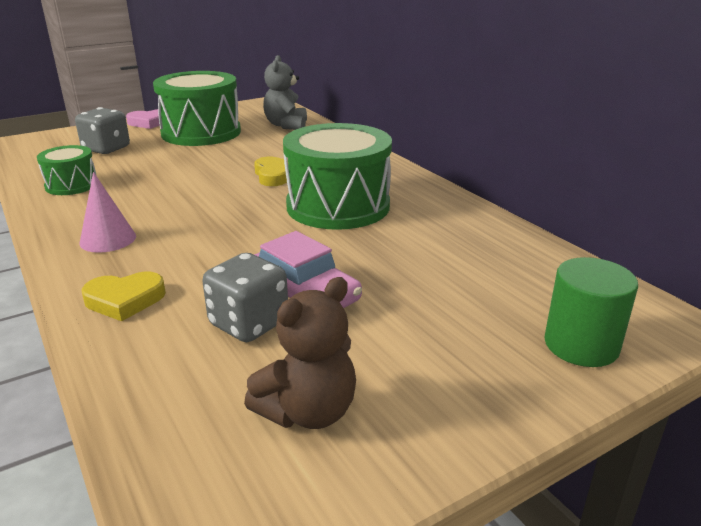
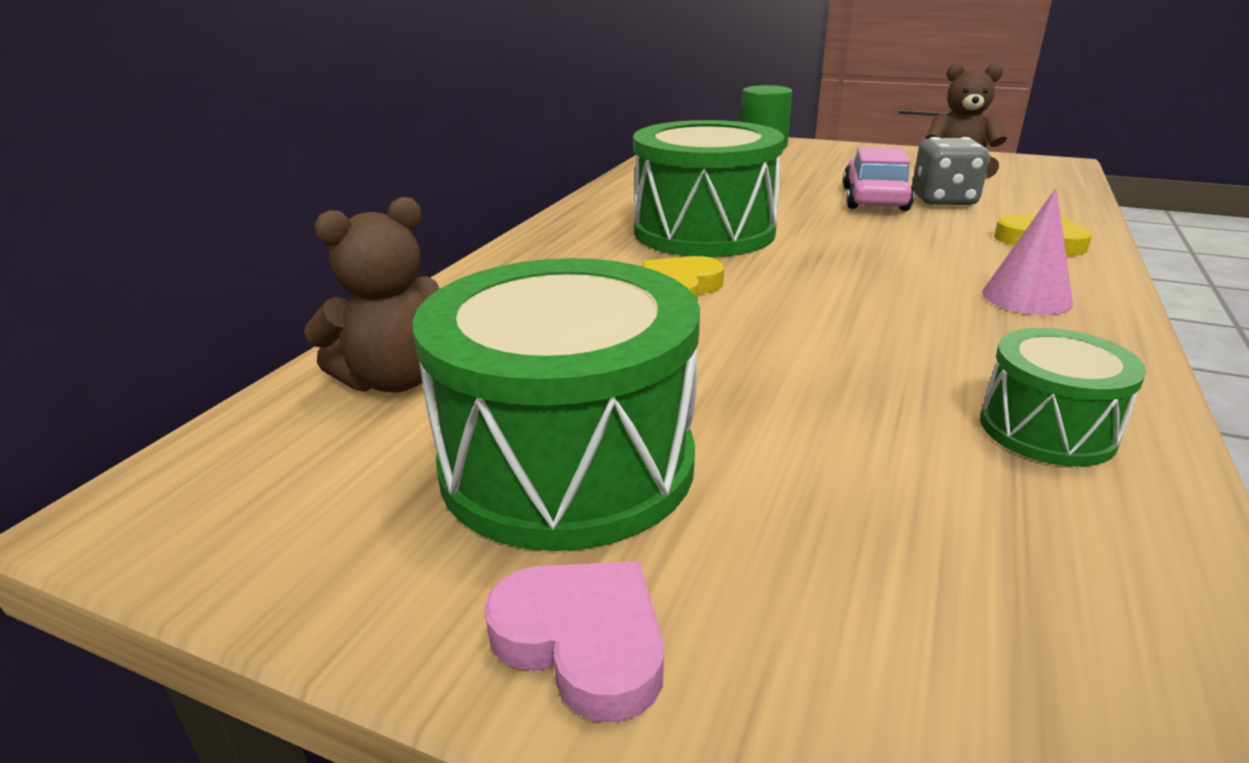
camera: 125 degrees left, 0 degrees up
(106, 149) = (876, 539): grey dice -> none
(286, 125) = (394, 380): grey teddy bear -> brown teddy bear

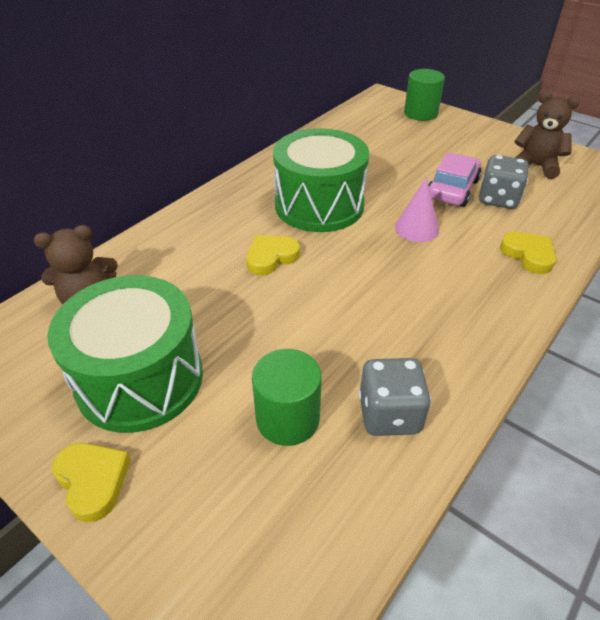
camera: 15 degrees right, 15 degrees up
(583, 642) = (93, 481): pink heart -> yellow heart
(887, 466) = (287, 419): none -> green cylinder
(1026, 297) = (470, 307): pink cone -> pink cone (416, 228)
(1046, 429) = (389, 414): green drum -> grey dice

